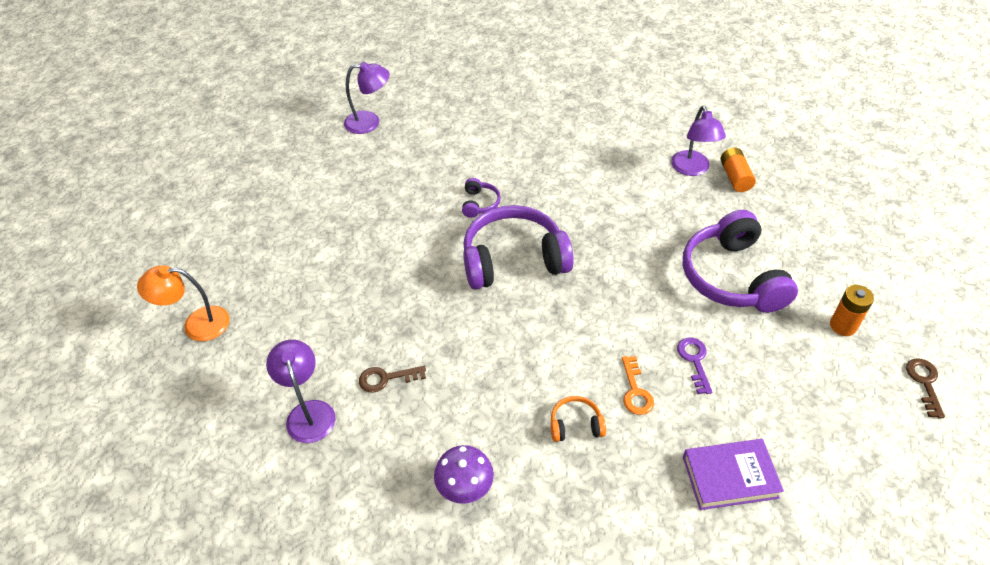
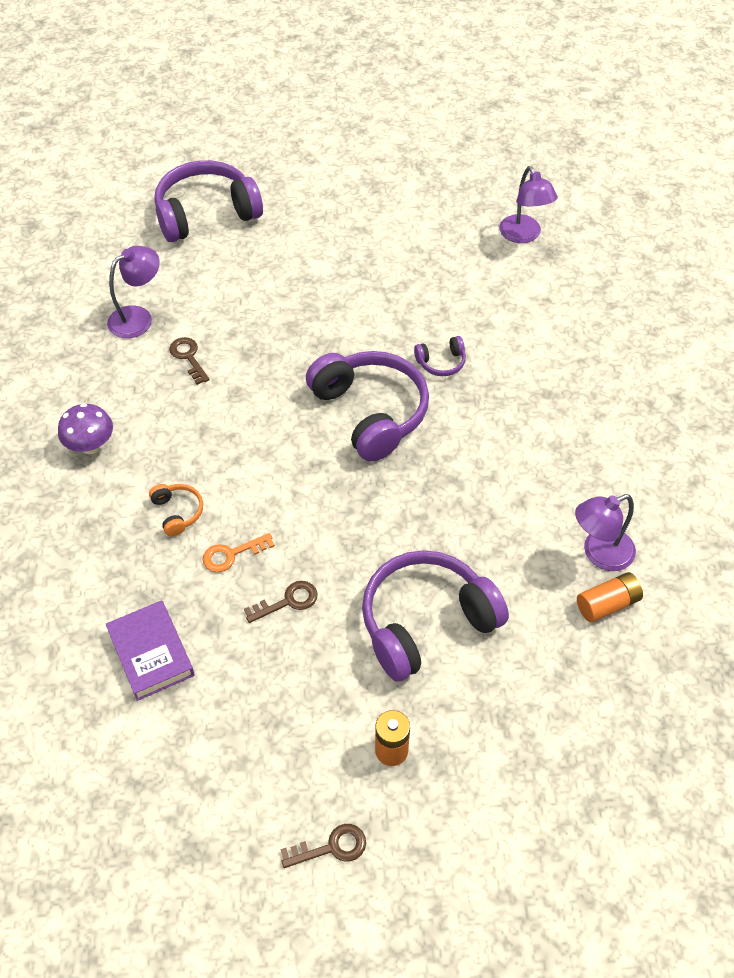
camera: 70 degrees right, 5 degrees up
(197, 324) = (206, 213): orange lamp -> purple headphones
(694, 361) = (288, 601): purple key -> brown key

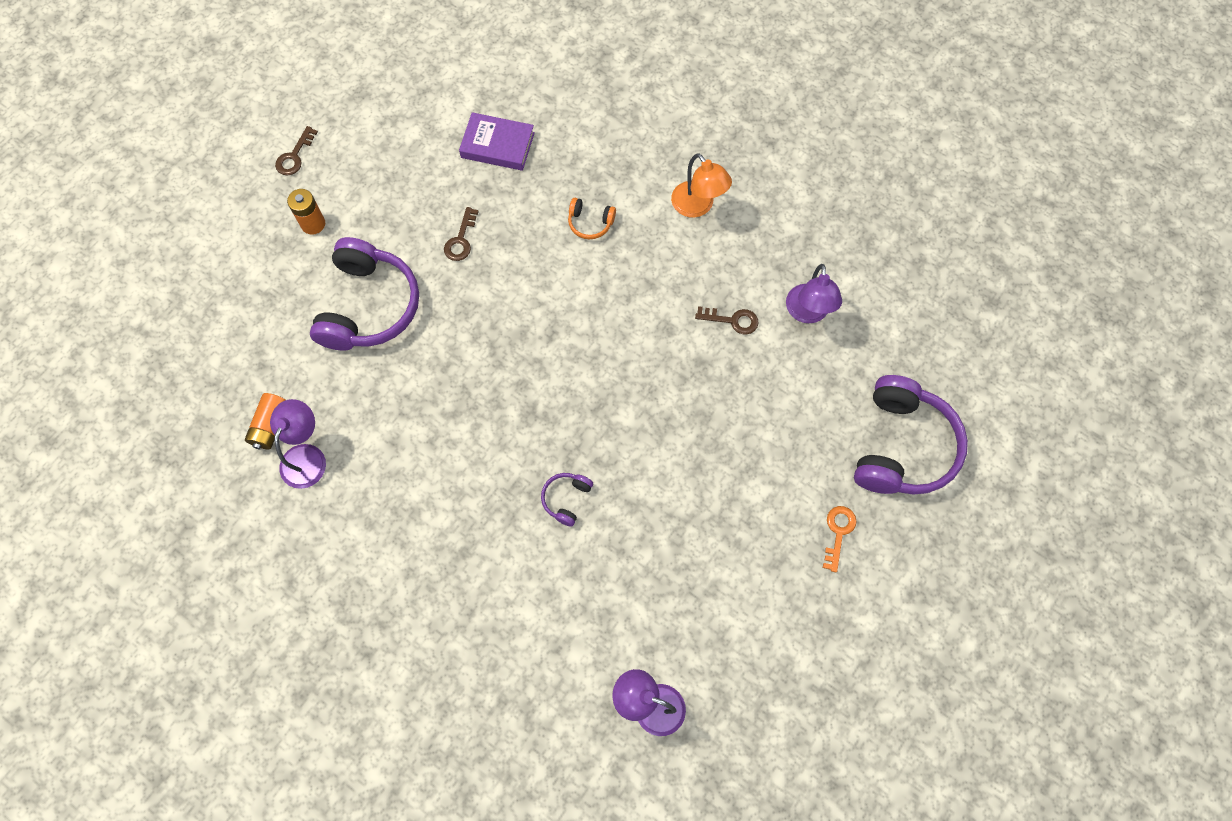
camera: 130 degrees right, 15 degrees up
(91, 446) = (698, 206): purple mushroom -> orange lamp
(232, 554) = (526, 232): orange key -> orange key (838, 532)
(370, 412) = (564, 406): purple headphones -> none

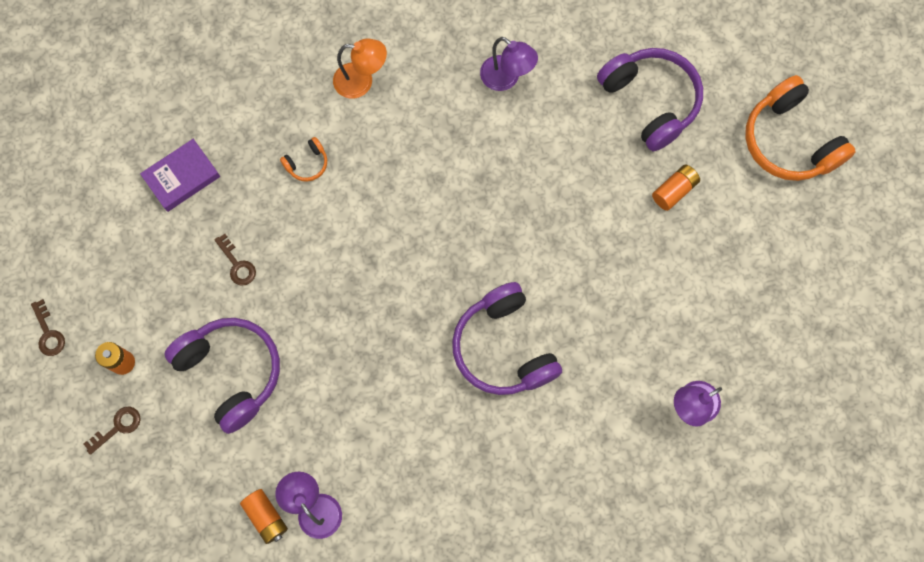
camera: 50 degrees left, 5 degrees up
(566, 499) = (503, 347): purple headphones -> purple headphones, size x2.30
(732, 320) = (468, 131): brown key -> brown key (118, 427)
(838, 532) = (674, 191): orange key -> orange battery
(984, 599) = (789, 141): none -> orange headphones

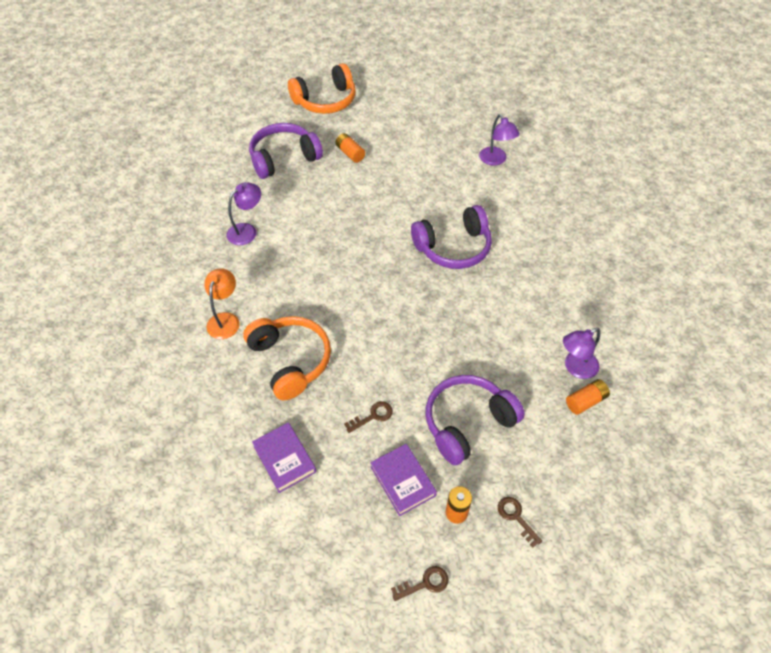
camera: 85 degrees left, 20 degrees down
(158, 303) = (403, 481): none -> purple book
(307, 164) = (290, 361): orange headphones -> orange headphones, size x2.30

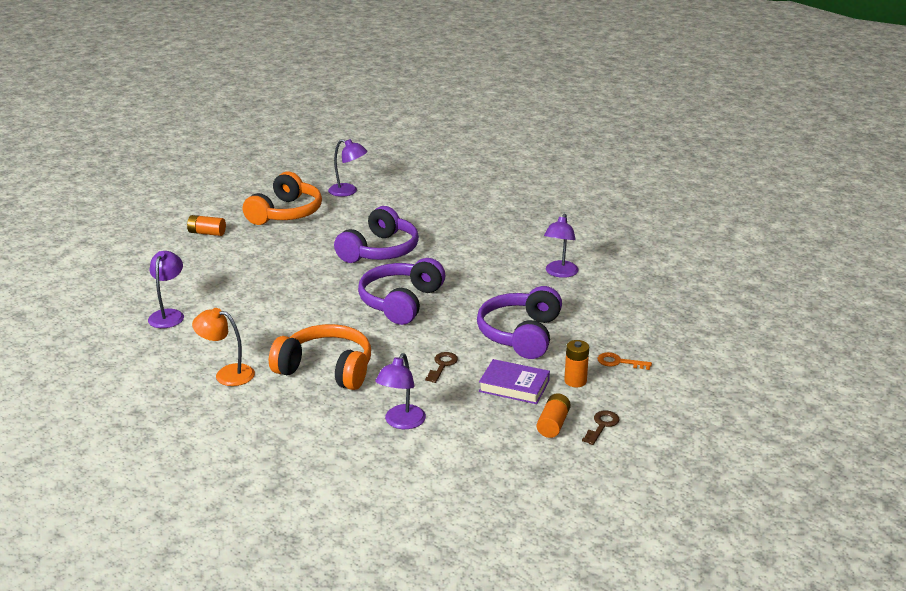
camera: 40 degrees left, 25 degrees down
(225, 320) = (227, 374): orange lamp -> orange lamp turned 45 degrees counterclockwise
(284, 158) = (141, 259): purple headphones -> purple headphones (401, 302)
(284, 459) = (401, 422): purple book -> purple lamp
(325, 101) = (134, 210): orange headphones -> orange headphones (286, 213)
(516, 517) = (619, 362): brown key -> orange key
(585, 401) = (589, 286): orange battery -> orange battery (553, 424)

